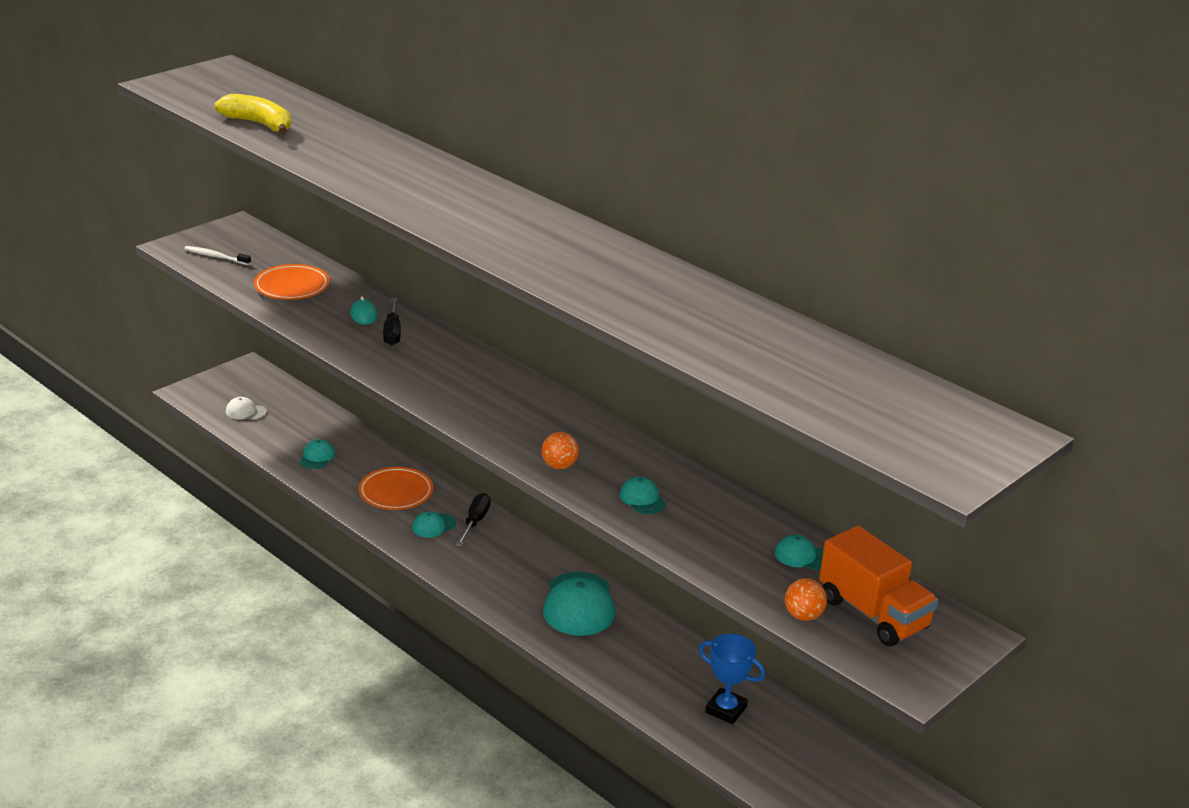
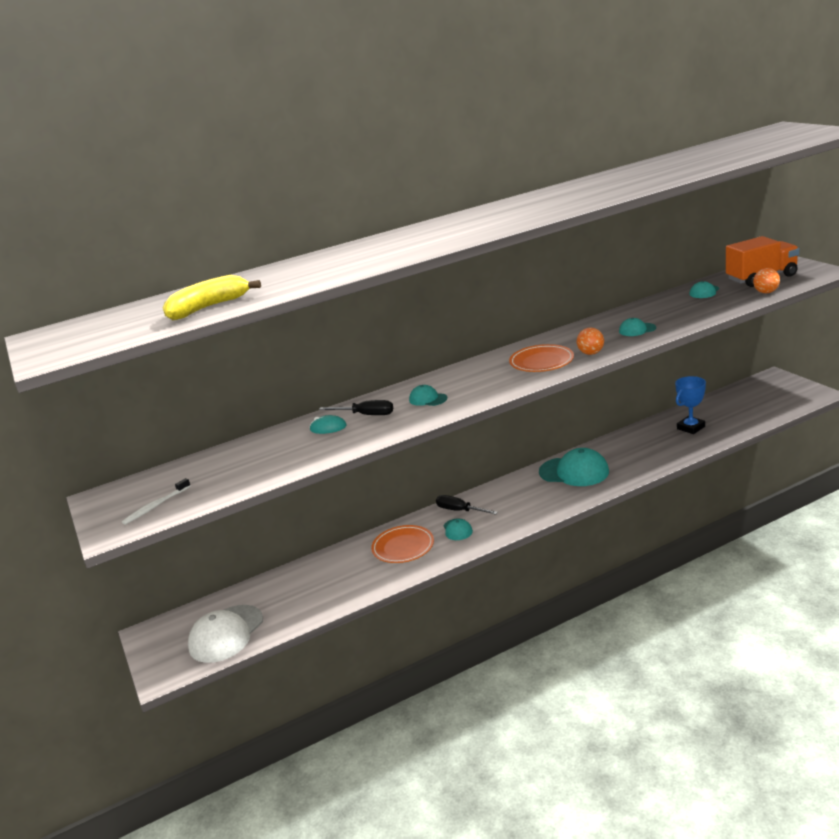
camera: 65 degrees left, 5 degrees down
(246, 412) = (226, 634): white cap -> white cap, size x2.02
(292, 286) = (250, 463): orange plate -> orange plate (541, 362)
(317, 457) = (328, 589): turquoise cap -> turquoise cap (428, 399)

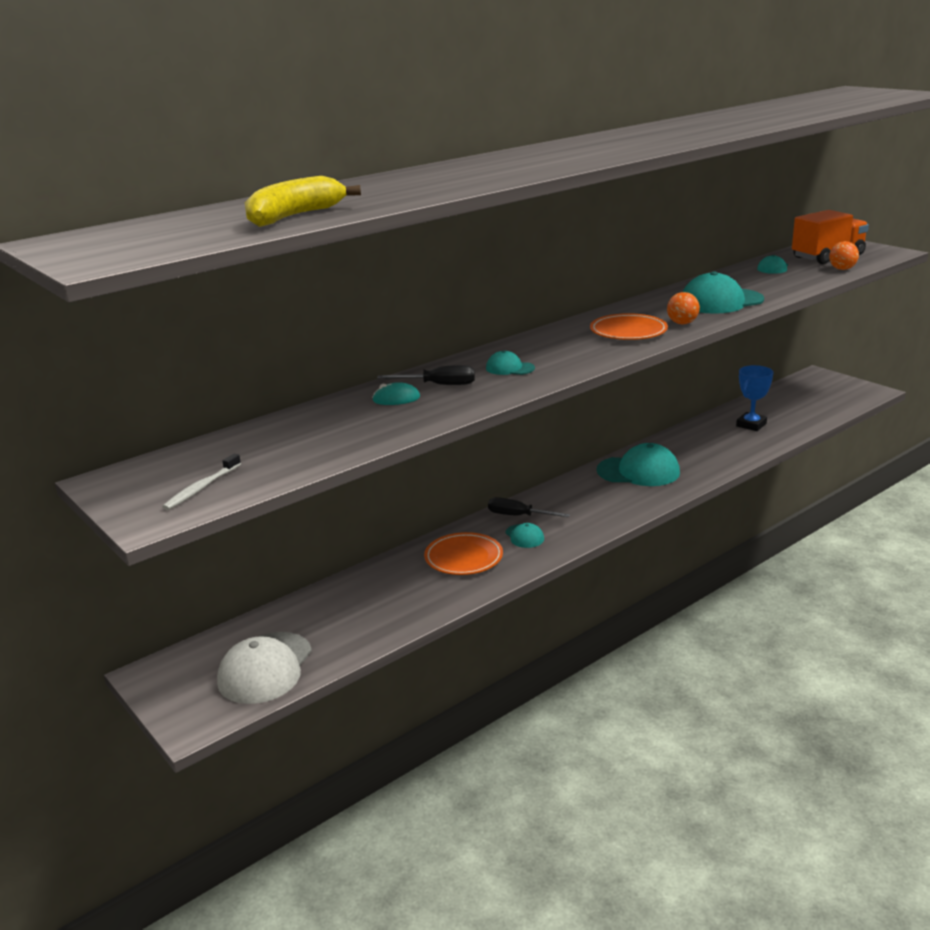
camera: 15 degrees left, 0 degrees up
(637, 330) = (721, 301): turquoise cap -> turquoise cap, size x2.02

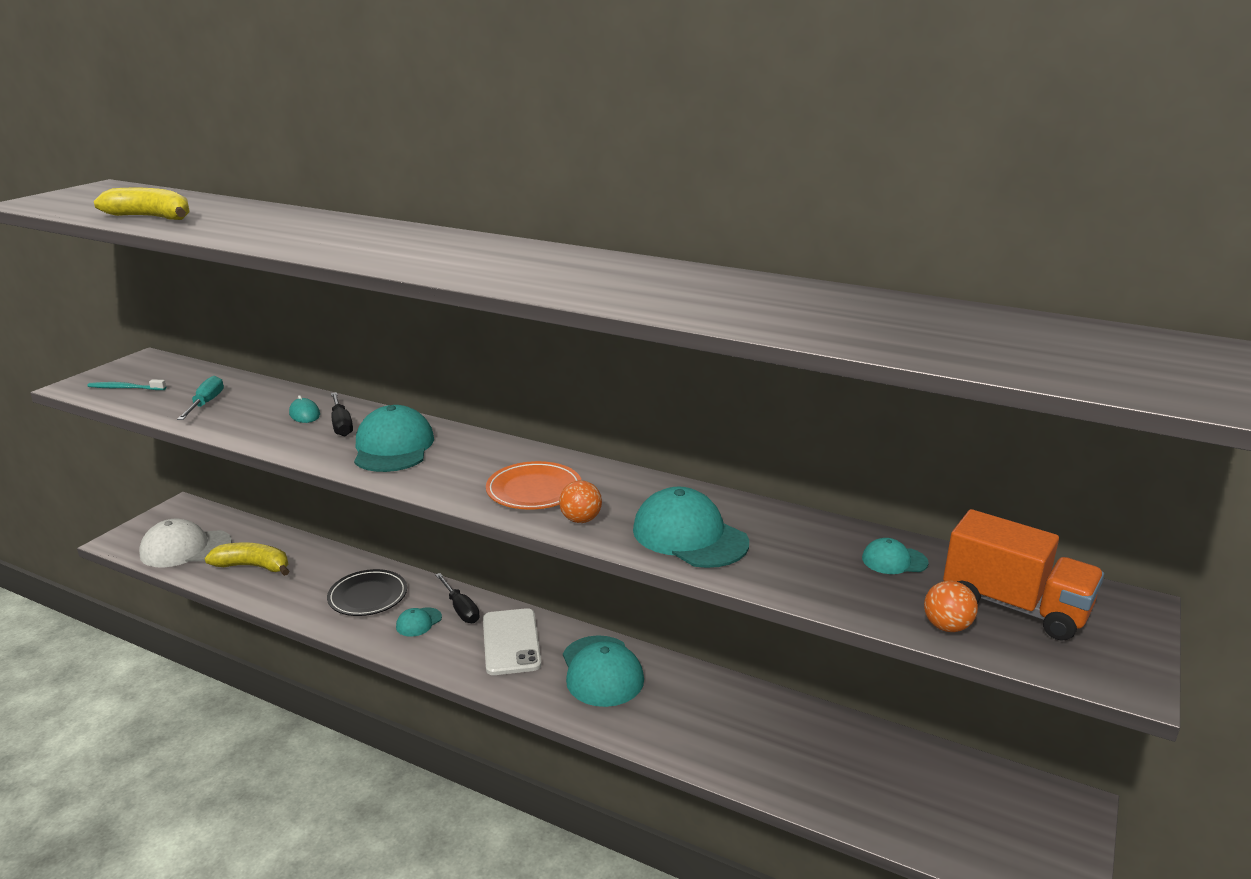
camera: 65 degrees right, 0 degrees up
(201, 488) = (125, 388): white toothbrush -> turquoise toothbrush
(311, 443) = (206, 403): none -> turquoise screwdriver
(350, 621) = (253, 566): none -> yellow banana
(463, 558) = (368, 596): orange plate -> black plate
(510, 368) = (393, 447): turquoise cap -> turquoise cap, size x2.02
(518, 516) = (460, 609): black screwdriver -> black screwdriver turned 150 degrees clockwise
(580, 500) = (511, 642): none -> white phone
(751, 425) = (805, 751): blue trophy -> none

